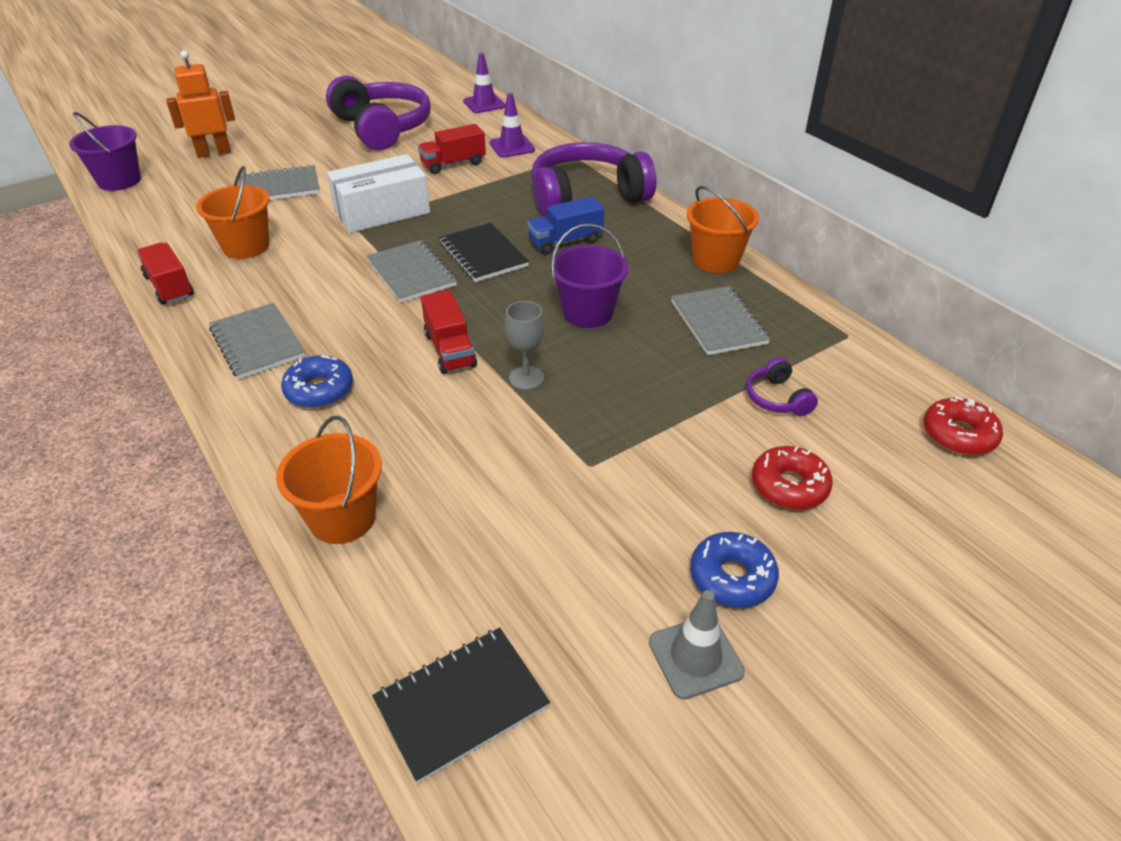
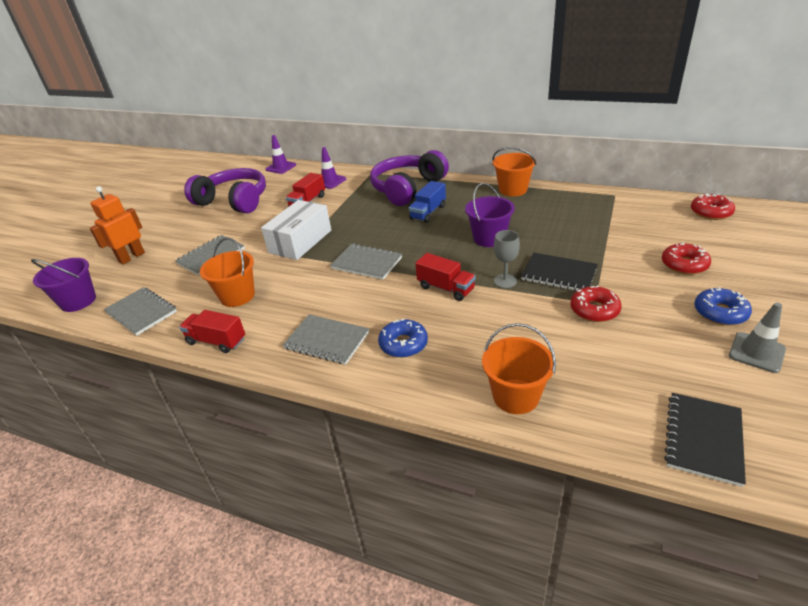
camera: 30 degrees left, 5 degrees down
(483, 254) = (393, 237): black notebook -> black notebook (559, 274)
(575, 475) = (594, 310): none -> red donut
(718, 323) = (554, 215): grey notebook -> grey notebook (141, 312)
(777, 398) = (626, 233): purple headphones -> none

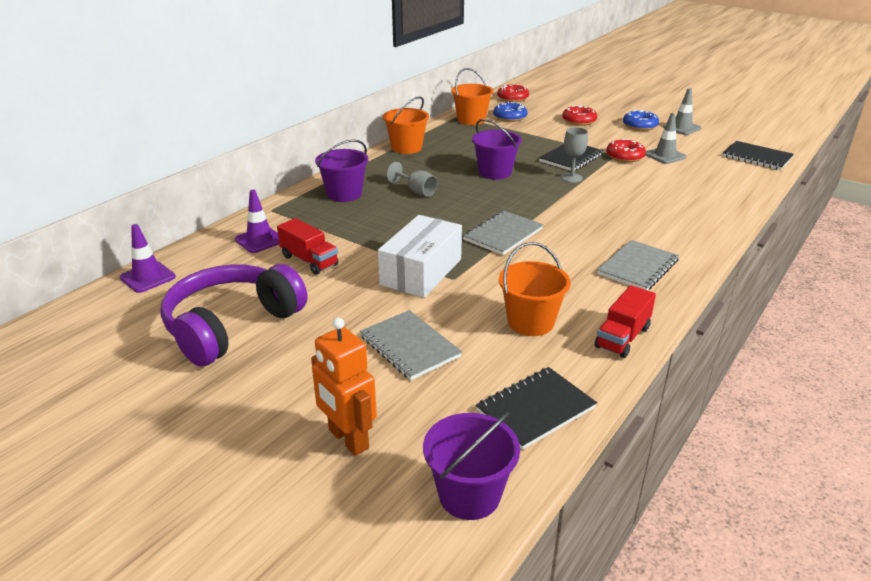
camera: 80 degrees left, 5 degrees down
(141, 312) = (535, 409): grey notebook -> black notebook
(300, 241) = (421, 272): white box -> white box turned 75 degrees clockwise
(403, 344) = (651, 231): blue donut -> blue donut (510, 117)
(407, 188) = (344, 194): purple headphones -> purple bucket
(428, 212) = (416, 191): blue truck -> grey goblet
(446, 288) = (571, 202): red truck -> none
(515, 396) = (720, 198): orange bucket -> orange bucket (471, 120)
(626, 342) = (665, 156): none -> grey traffic cone

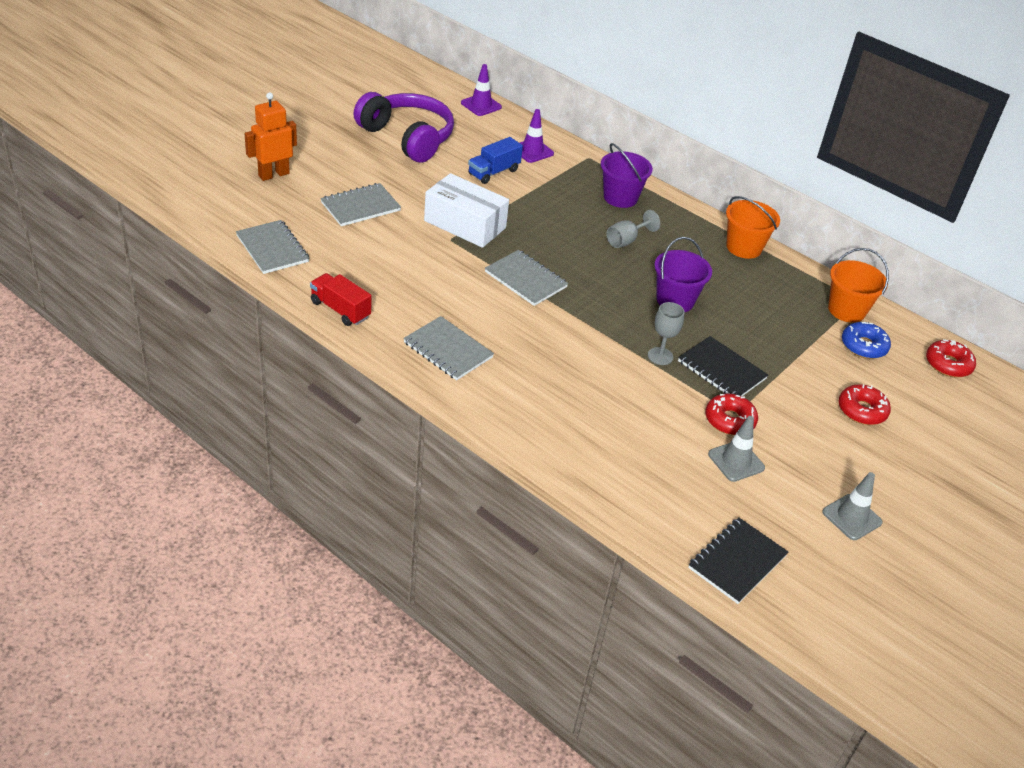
camera: 90 degrees right, 10 degrees up
(309, 260) = (493, 172): red truck -> blue truck
(469, 495) = (210, 210): purple bucket -> none
(530, 322) = (375, 267): orange bucket -> none
(535, 409) = (272, 249): black notebook -> grey notebook
(639, 126) = (852, 470): blue donut -> none

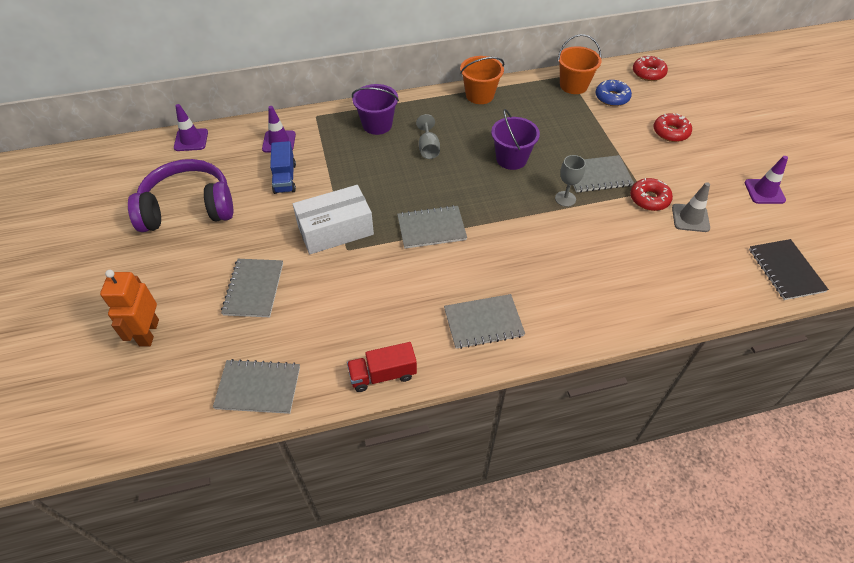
camera: 50 degrees left, 10 degrees up
(721, 370) = (597, 175): black notebook -> grey notebook
(851, 517) = (764, 191): grey traffic cone -> purple traffic cone

